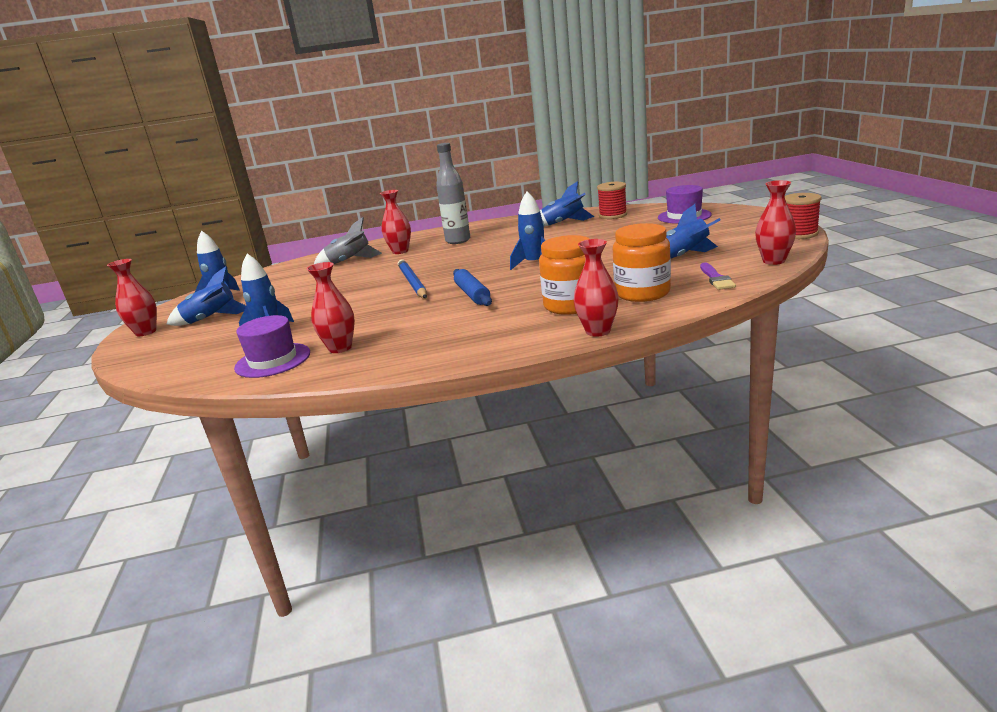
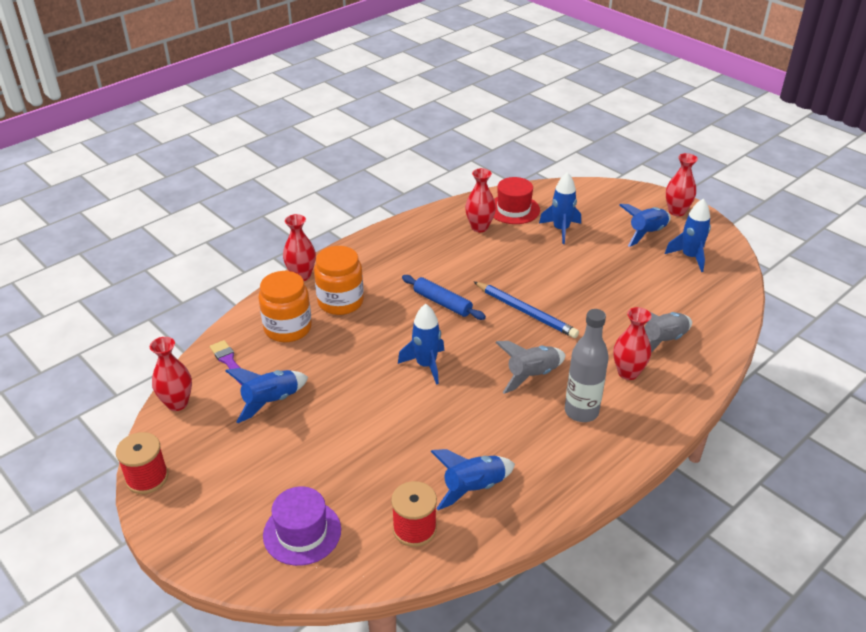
camera: 145 degrees right, 15 degrees up
(273, 360) = (513, 209): purple hat -> red hat
(463, 254) = (532, 375): none -> grey rocket

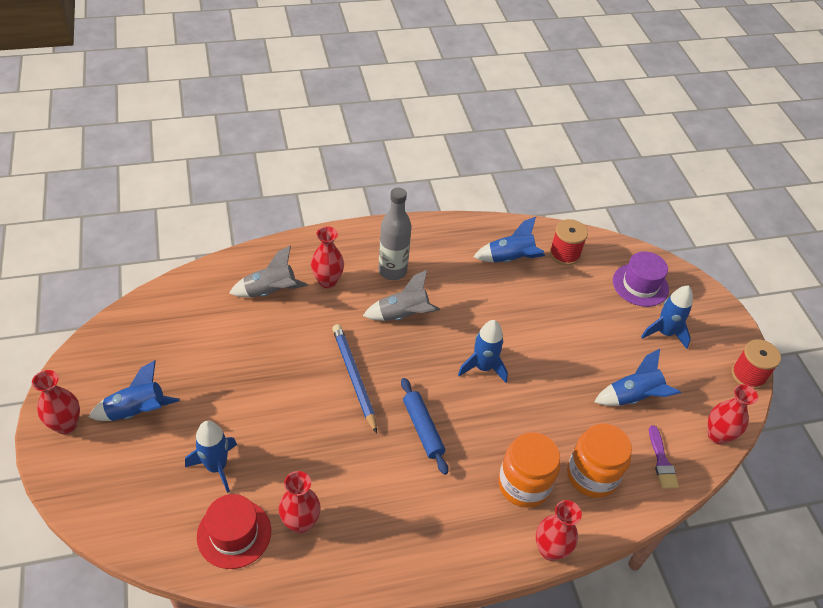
camera: 155 degrees left, 10 degrees up
(690, 257) = (137, 359): blue rocket -> blue rocket (664, 333)

